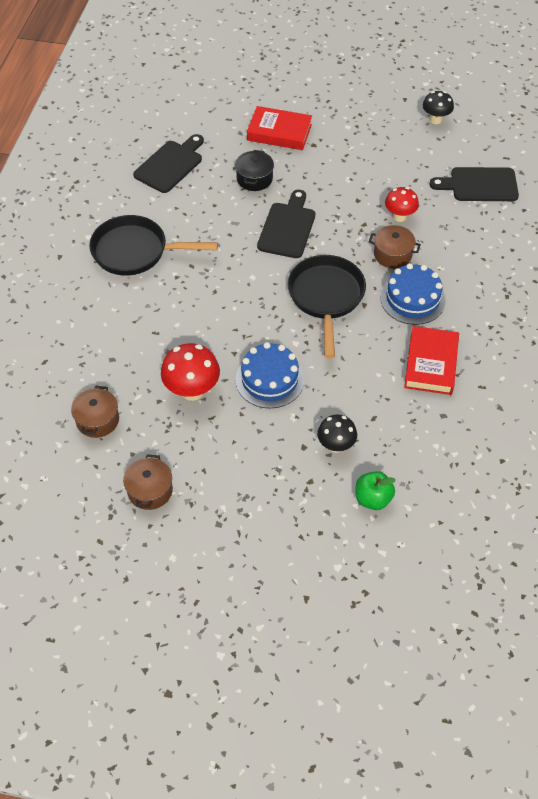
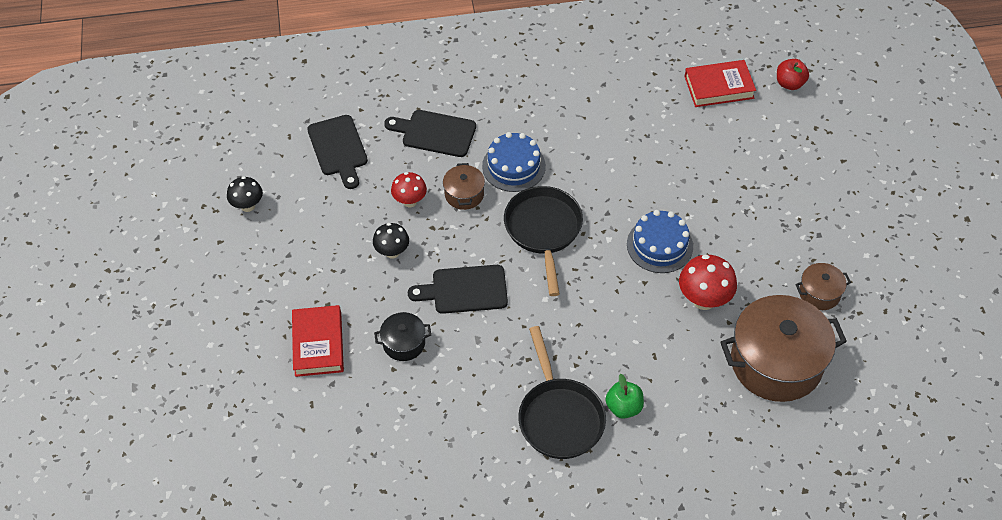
camera: 110 degrees left, 0 degrees up
(97, 420) = (776, 362): brown pot -> brown pot, size x2.14
(170, 165) = (413, 435): black cutting board -> black cutting board (435, 133)
(326, 298) = (543, 231): black pan -> black pan turned 105 degrees clockwise
(336, 445) = (701, 179): black mushroom -> black mushroom (392, 252)
(373, 498) = (735, 143): green apple -> green apple (623, 407)
(430, 364) = (582, 137): red book -> red book (719, 87)
(443, 595) = (789, 83): none -> red apple

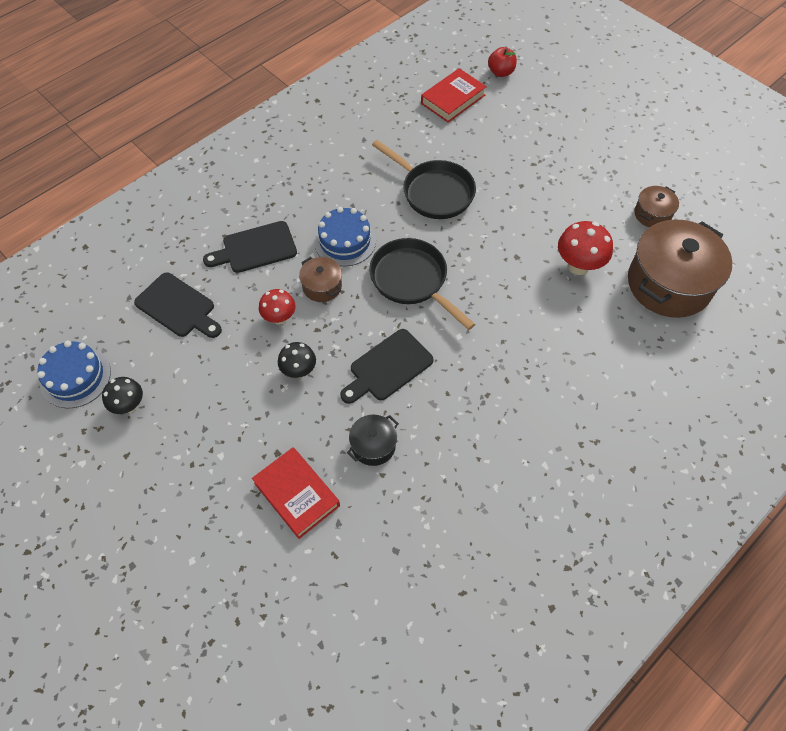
camera: 35 degrees left, 5 degrees up
(559, 416) = (551, 428): black pan -> black pan (433, 192)
(623, 407) = (593, 388): green apple -> none
(659, 245) = (511, 242): blue cake -> blue cake (75, 377)

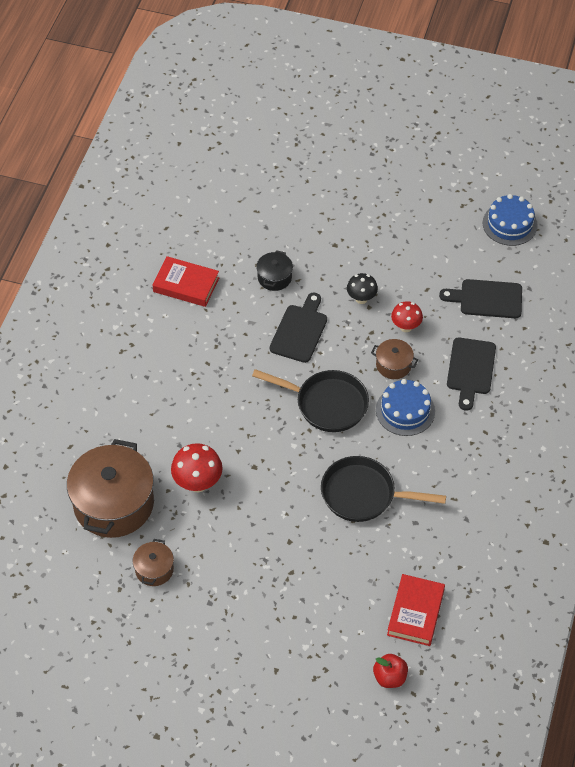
camera: 150 degrees right, 5 degrees down
(129, 405) = (456, 225): black mushroom -> none
(255, 248) = (471, 369): black cutting board -> black cutting board turned 150 degrees clockwise
(296, 494) = (303, 229): red book -> red book (186, 285)

